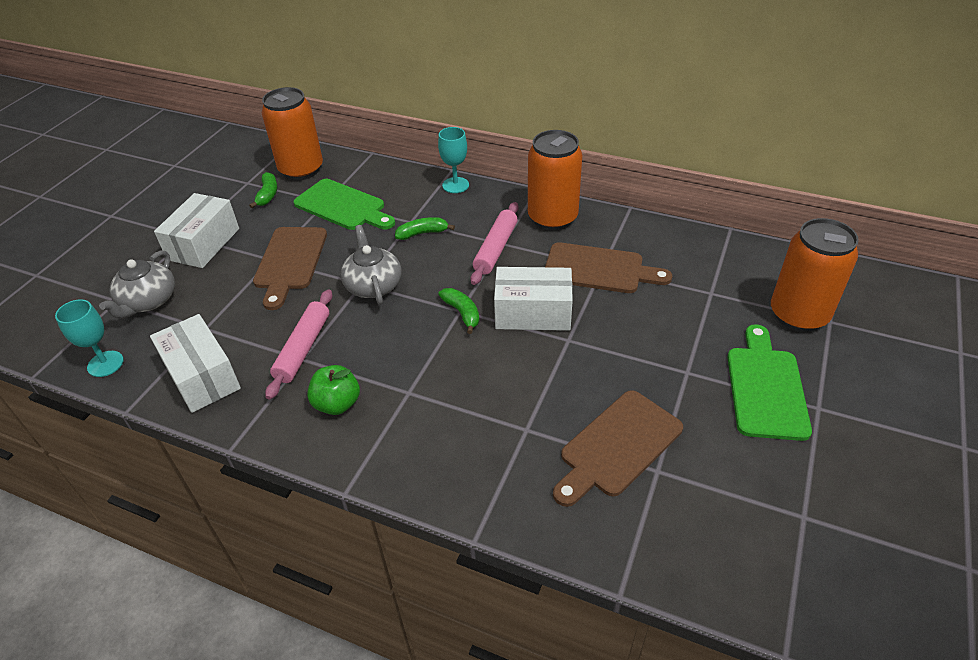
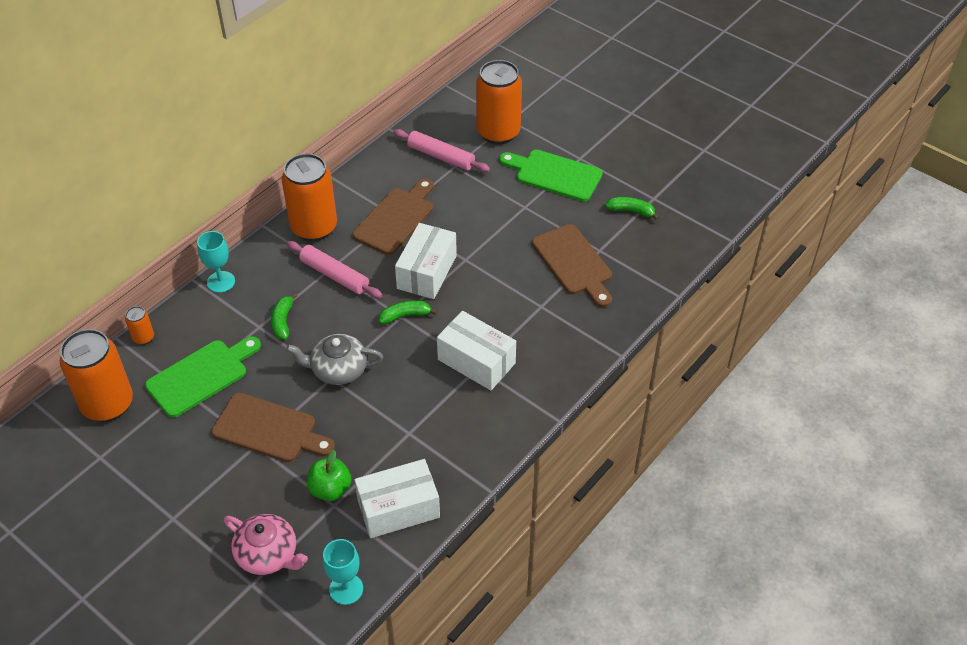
camera: 75 degrees left, 5 degrees up
(148, 301) = (268, 554): grey teapot -> pink teapot
(204, 244) = (196, 503): white box -> white box (476, 361)
(268, 195) = (138, 439): green banana -> green banana (631, 211)
(303, 348) = (397, 431): pink rolling pin -> pink rolling pin (441, 156)
(337, 404) = (471, 414): green apple -> green apple (330, 489)
(376, 165) = (143, 338): none -> orange can

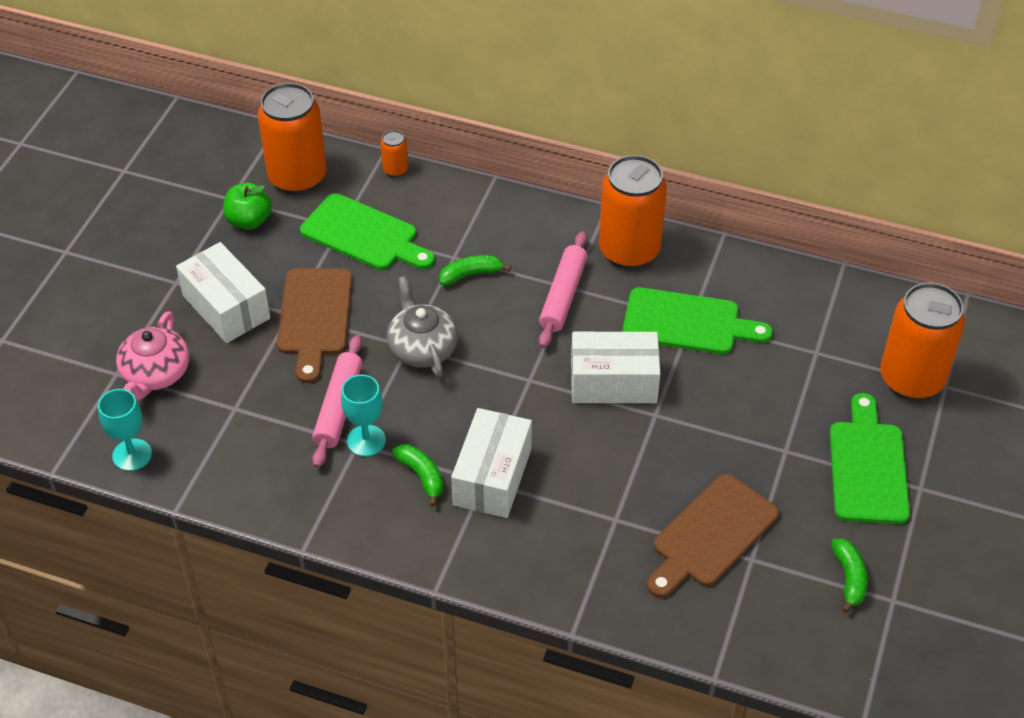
camera: 70 degrees right, 0 degrees up
(221, 282) = (503, 201): turquoise goblet -> turquoise goblet (366, 440)
(330, 489) = (254, 398): green apple -> green apple (249, 221)
(396, 218) = (687, 323): brown cutting board -> green cutting board
(398, 509) = (249, 468): white box -> white box (226, 307)
(405, 315) = (532, 383): green banana -> green banana (422, 476)
(441, 156) = (825, 332): pink rolling pin -> pink rolling pin (338, 407)

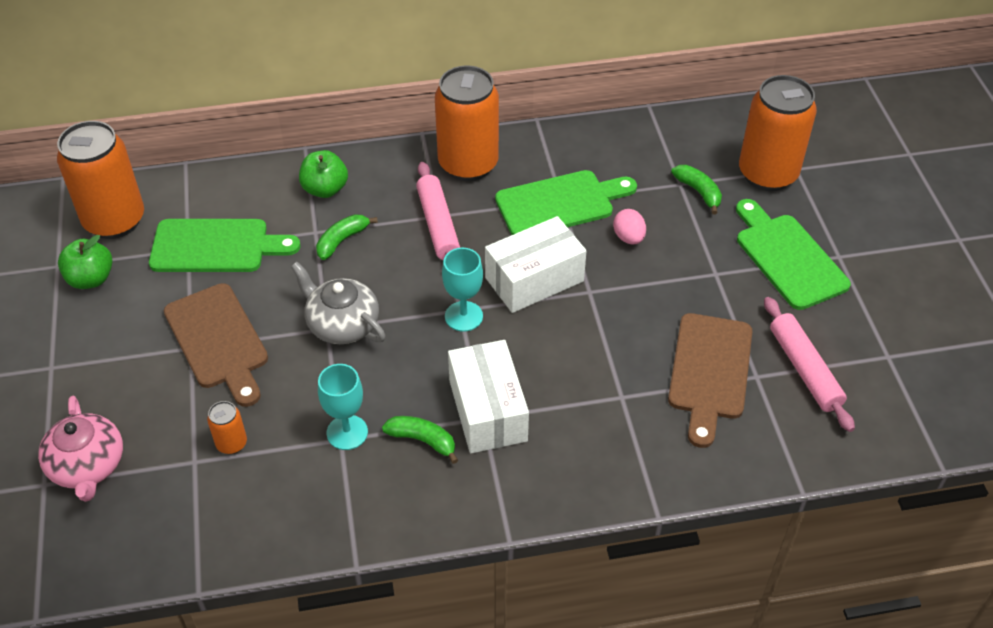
camera: 30 degrees left, 0 degrees up
(132, 455) = (114, 558): turquoise goblet -> turquoise goblet (463, 316)
(226, 307) = (121, 369): white box -> none
(338, 407) = (299, 413): pink rolling pin -> pink rolling pin (804, 369)
(395, 170) = (207, 177): orange can -> orange can (231, 443)
(487, 222) = (325, 189): none -> green apple
(728, 382) = (628, 237): none -> pink egg
(849, 578) = (842, 354): green banana -> green banana (699, 192)

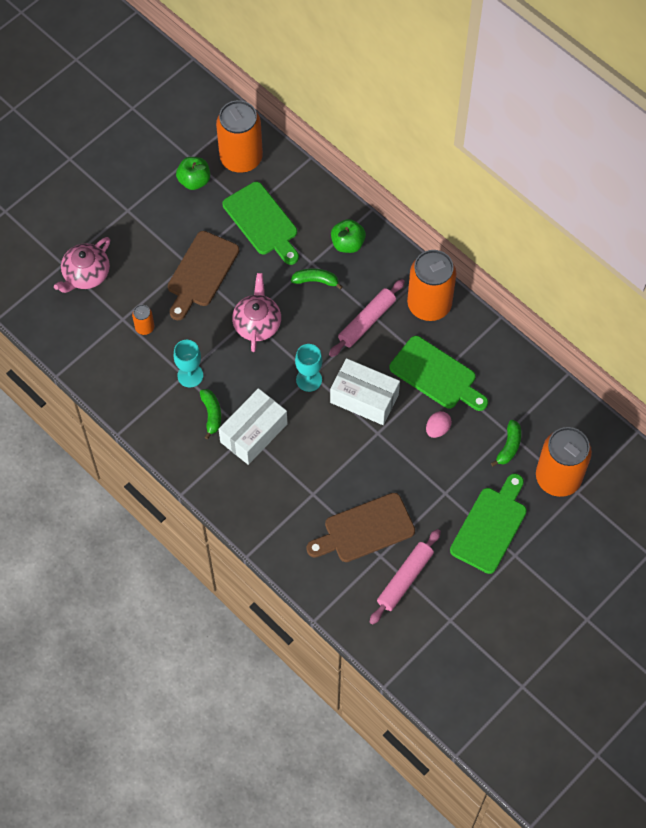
camera: 55 degrees right, 15 degrees up
(342, 324) = (257, 323): grey teapot -> pink teapot

